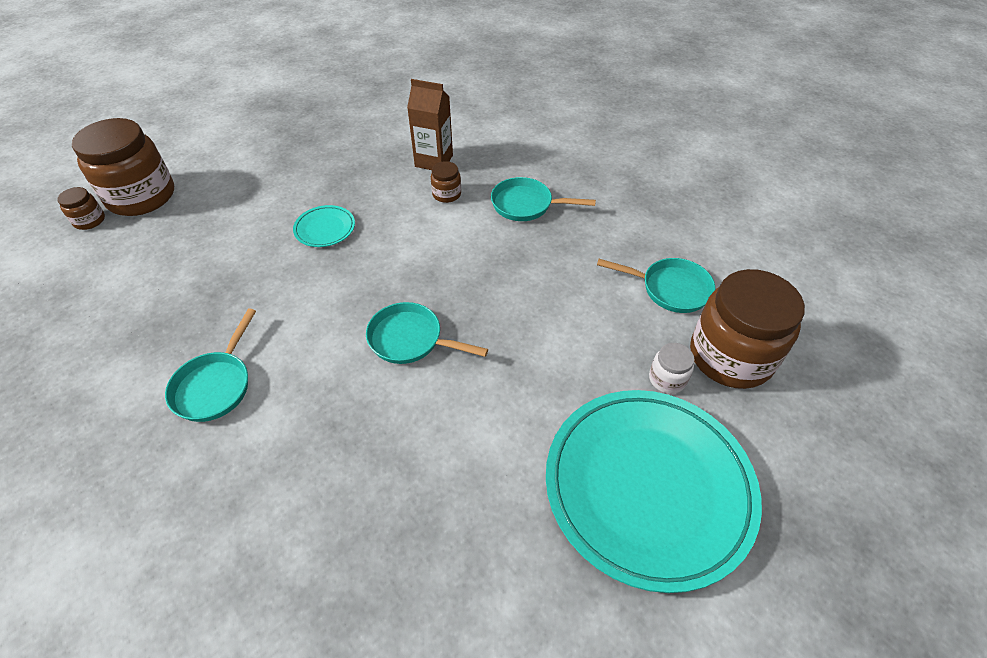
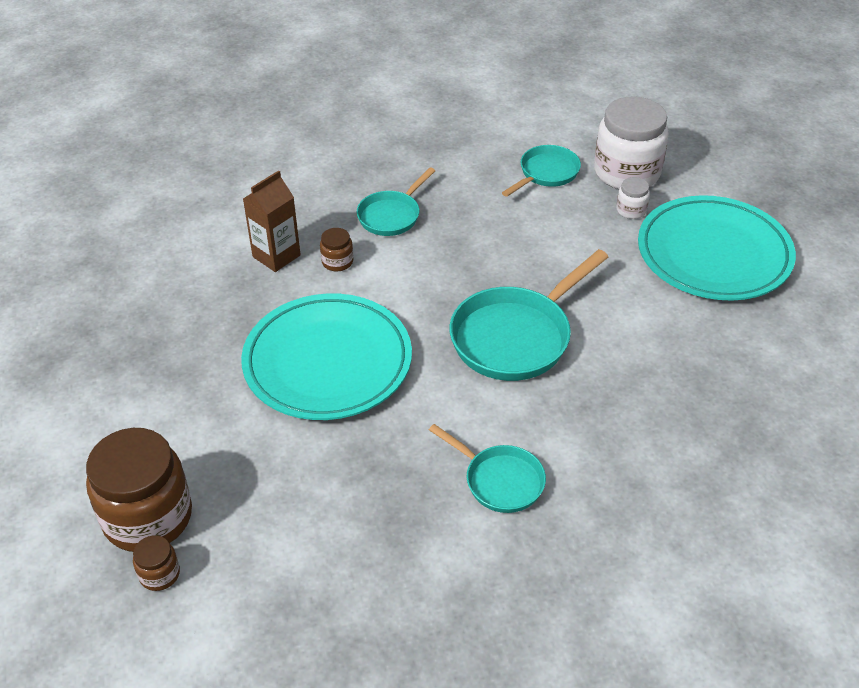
camera: 65 degrees left, 5 degrees down
(325, 229) = (327, 362): turquoise plate -> turquoise plate, size x2.45
(410, 339) = (516, 337): turquoise pan -> turquoise pan, size x1.70
(730, 356) = (627, 172): brown jar -> white jar

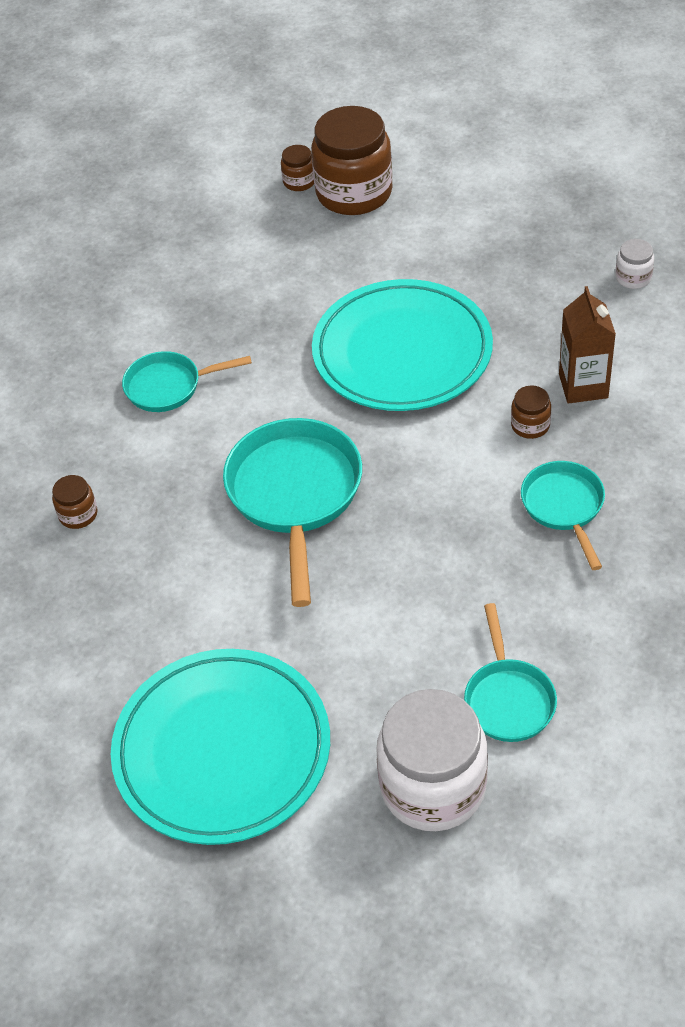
camera: 135 degrees right, 5 degrees up
(631, 210) = (365, 732): white jar -> white jar (633, 278)
(666, 442) = (78, 514): none -> brown jar

